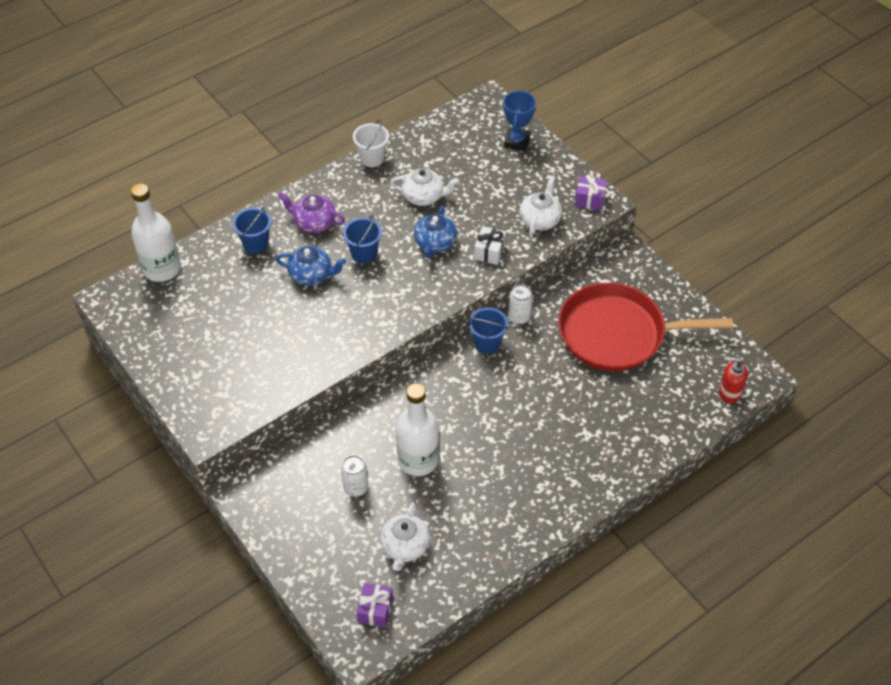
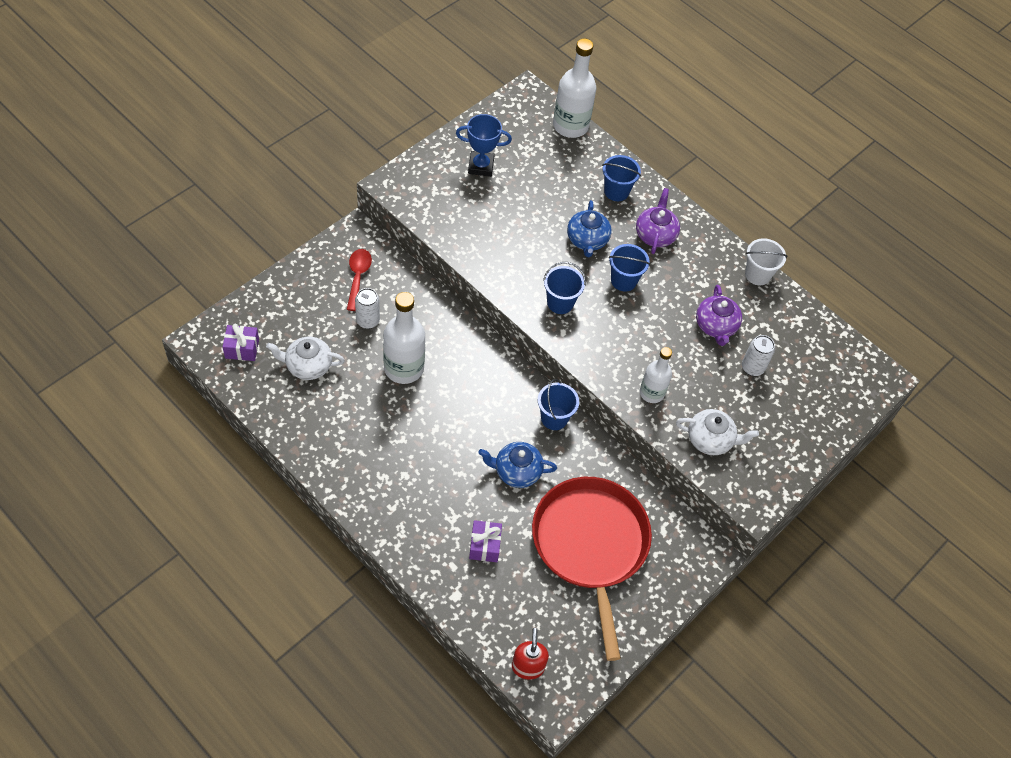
camera: 75 degrees right, 5 degrees up
(298, 493) = (358, 277): none -> red spoon
(382, 305) = (560, 303): none -> blue bucket
(424, 196) = (716, 326): white teapot -> purple teapot
(435, 243) = (652, 341): blue teapot -> blue teapot (516, 471)
(489, 252) = (651, 393): white gift -> white bottle
(517, 141) = (824, 410): blue trophy -> blue trophy (481, 166)
(519, 317) = (594, 446): white can -> white can (752, 367)
(589, 200) = (754, 490): purple gift -> purple gift (484, 546)

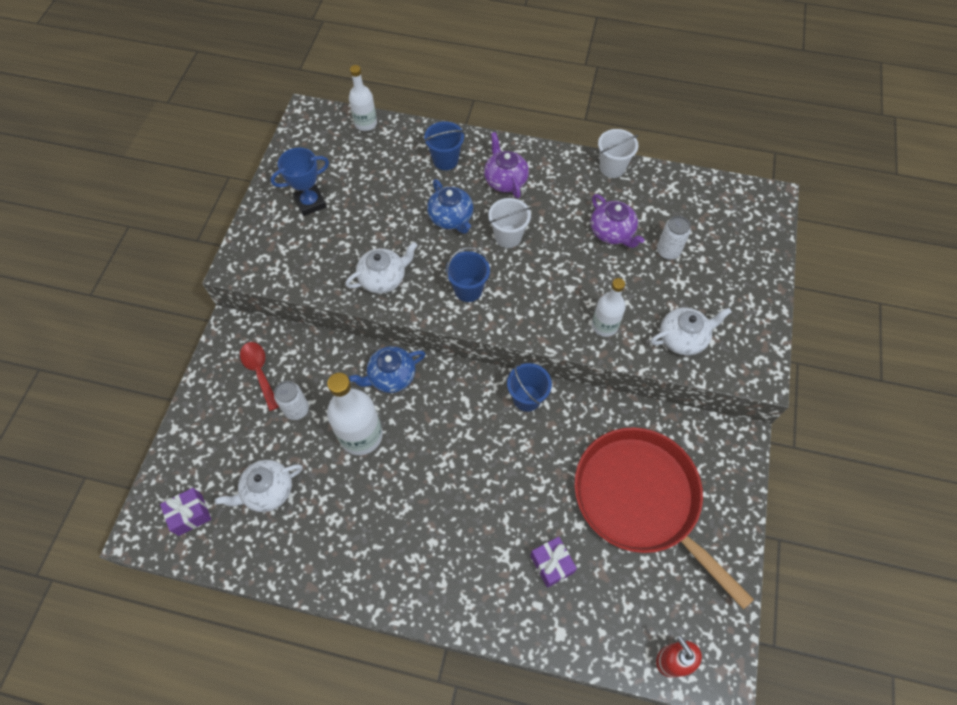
camera: 25 degrees left, 5 degrees up
(498, 256) = (383, 278): none -> white teapot
(516, 471) = (529, 471): blue teapot -> blue teapot (391, 376)
(570, 126) = (365, 123): white bottle -> white bottle, size x0.62
(623, 280) = (508, 236): blue bucket -> white bucket

